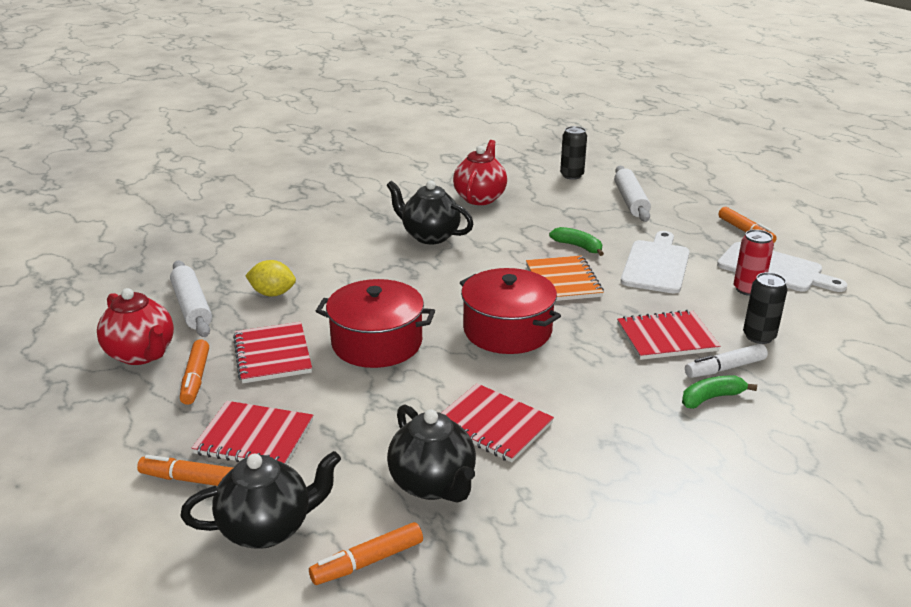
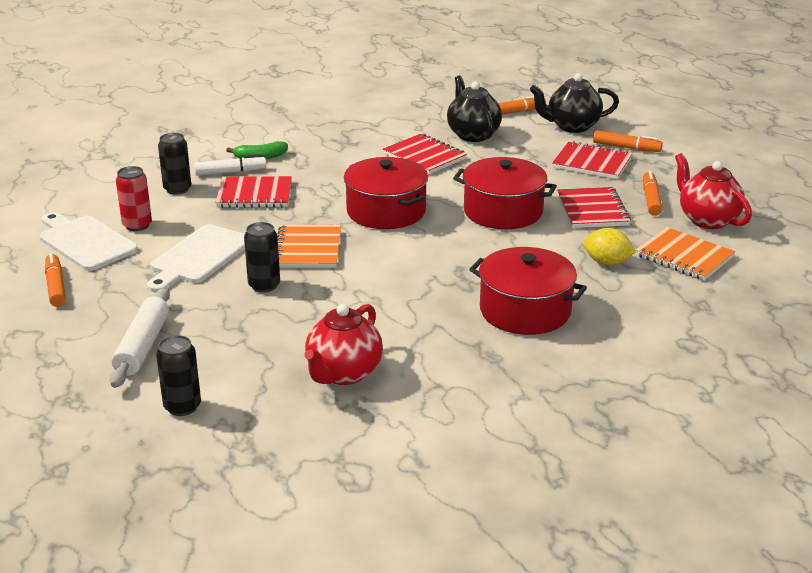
camera: 170 degrees left, 0 degrees up
(192, 307) = (684, 256): white rolling pin -> orange notebook
(353, 246) = (525, 311): none -> red pot
(430, 236) = (430, 316): black teapot -> none
(578, 247) = (264, 285): green banana -> black can

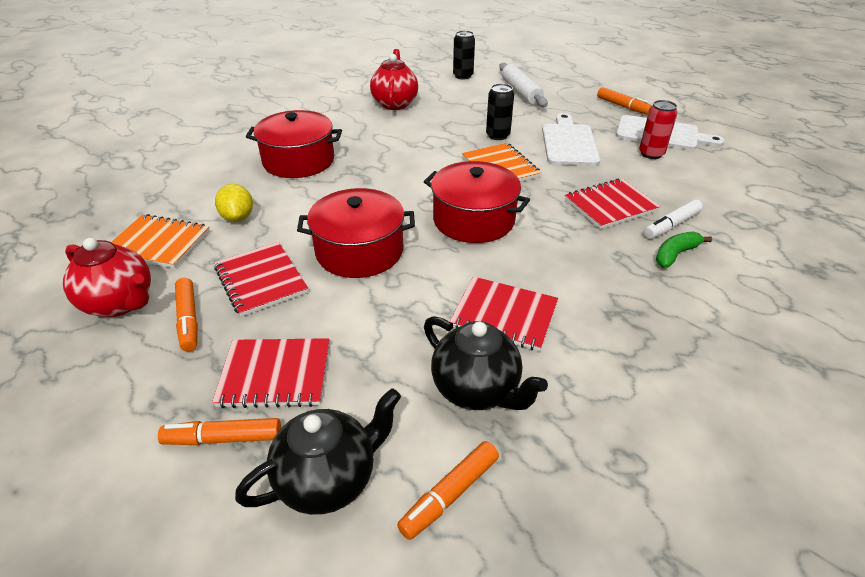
camera: 155 degrees right, 10 degrees up
(177, 189) = (682, 193): black can -> none
(607, 262) = (238, 217): yellow lemon -> yellow lemon turned 75 degrees clockwise

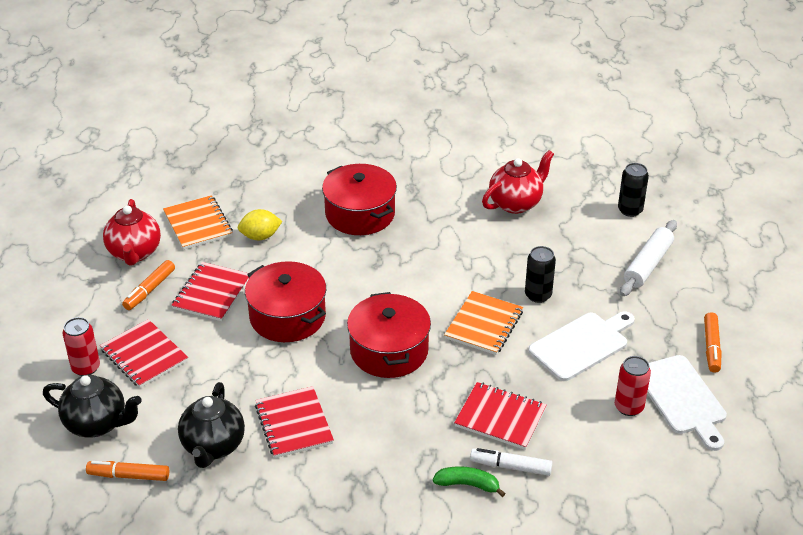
camera: 50 degrees right, 0 degrees up
(223, 438) = (86, 368): orange marker -> red can
(238, 217) = (260, 236): yellow lemon -> yellow lemon turned 45 degrees clockwise

